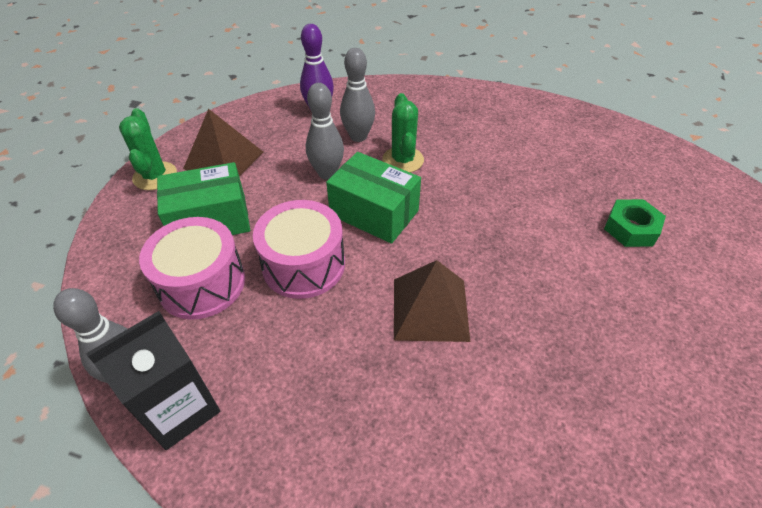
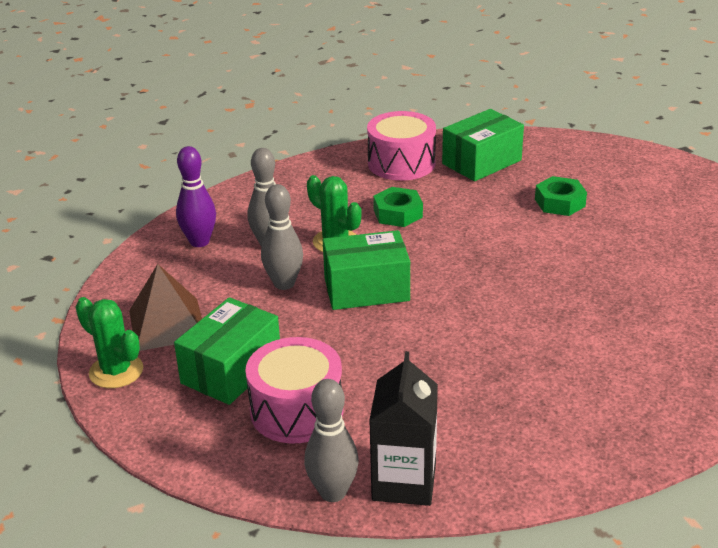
camera: 40 degrees left, 15 degrees down
(304, 265) = (362, 351): pink drum -> pink drum (401, 163)
(430, 309) = (493, 322): brown pyramid -> none
(477, 162) = (398, 213): none -> green nut
(602, 153) = (481, 162): none -> green box

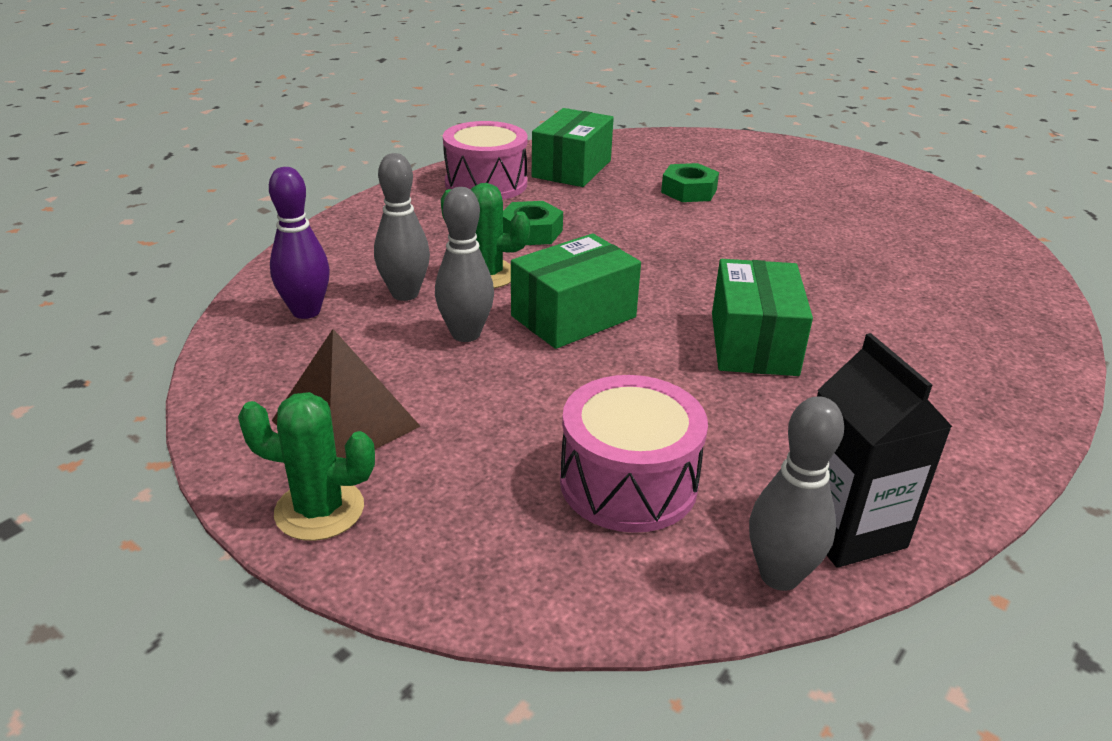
camera: 30 degrees left, 0 degrees up
(231, 370) = (492, 457): green box -> green box (753, 343)

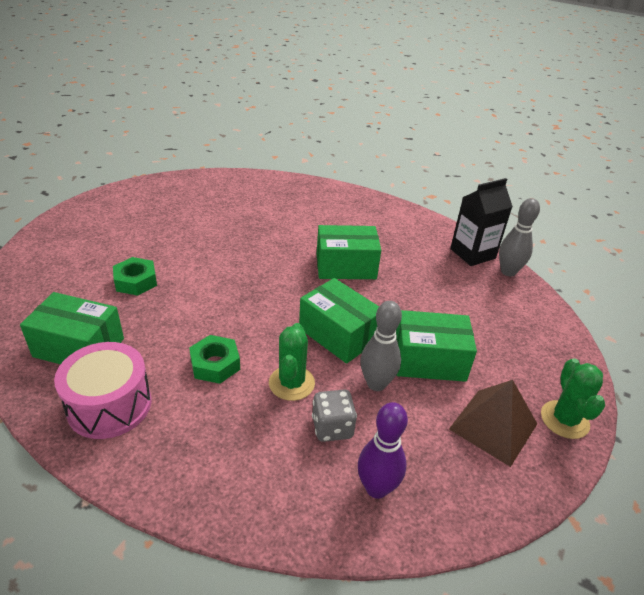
camera: 100 degrees left, 5 degrees up
(405, 294) = (332, 427): grey bowling pin -> grey dice
(500, 389) = (429, 360): none -> green box
(628, 483) = (479, 310): pink drum -> none

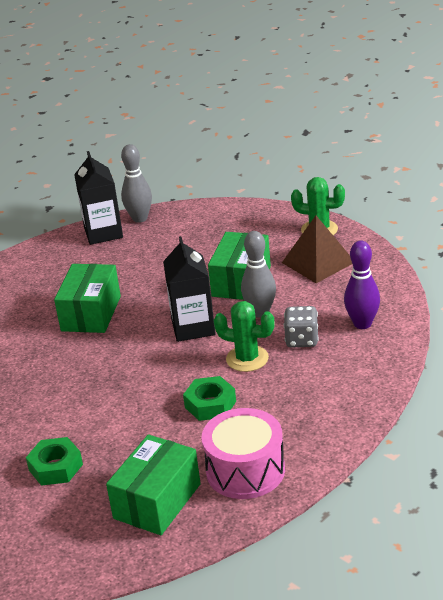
camera: 70 degrees left, 5 degrees down
(338, 334) = (193, 327): green box -> black carton

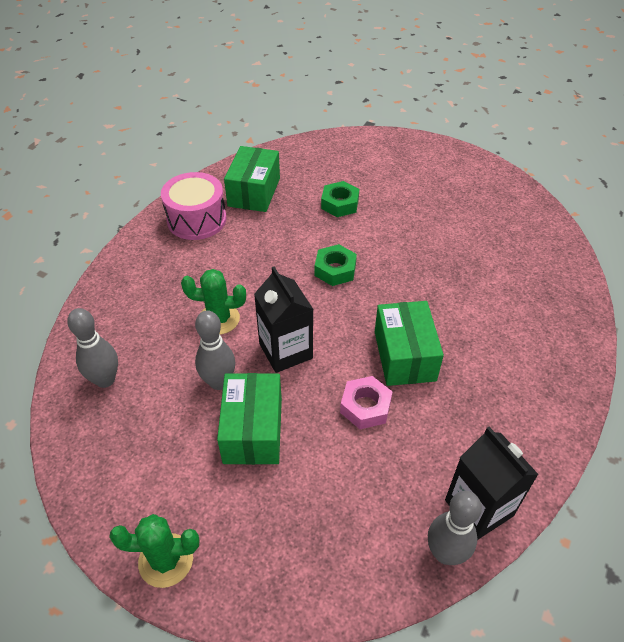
camera: 160 degrees right, 15 degrees up
(146, 286) = (365, 407): none -> pink nut
(210, 404) = (240, 268): green nut -> green nut (335, 270)
(302, 340) = (168, 349): grey dice -> none
(318, 262) = (161, 481): brown pyramid -> none
(362, 324) = (105, 380): purple bowling pin -> grey bowling pin

